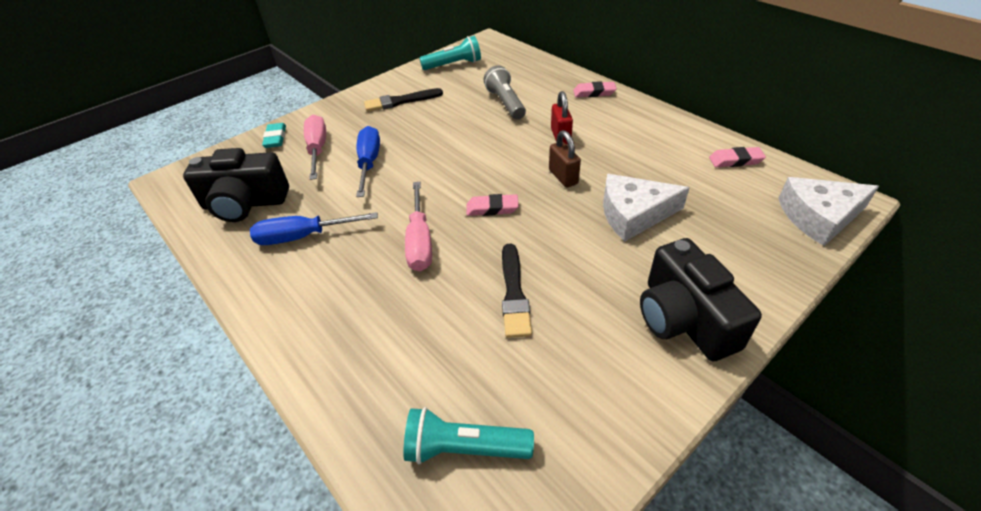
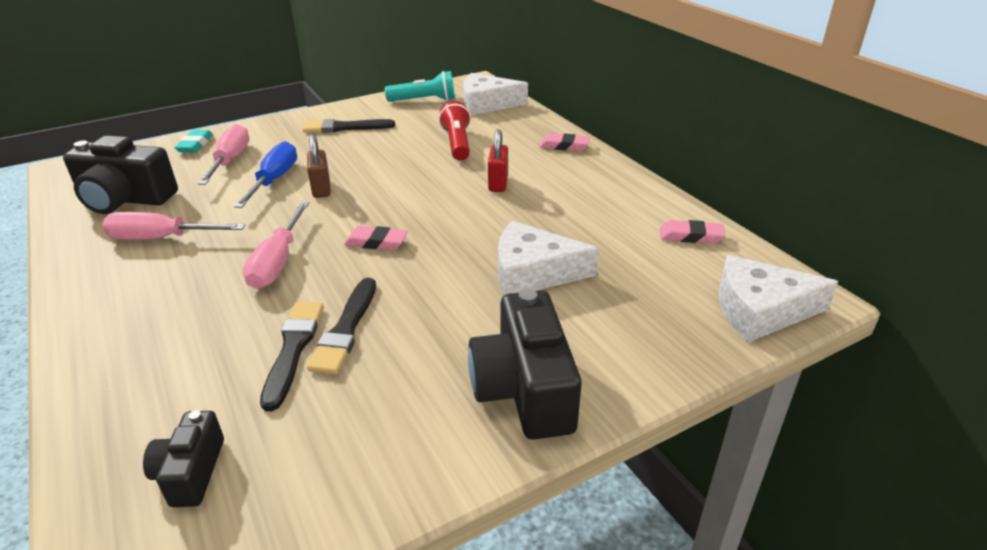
camera: 10 degrees right, 10 degrees down
(303, 236) = (162, 238): blue screwdriver -> pink screwdriver
(464, 448) = (191, 472): turquoise flashlight -> black camera
(481, 320) = (293, 349): none -> black brush
(505, 103) = (457, 143): grey flashlight -> red flashlight
(508, 61) = (486, 104): none -> white cheese
(563, 177) = (475, 223): brown padlock -> brown padlock (321, 189)

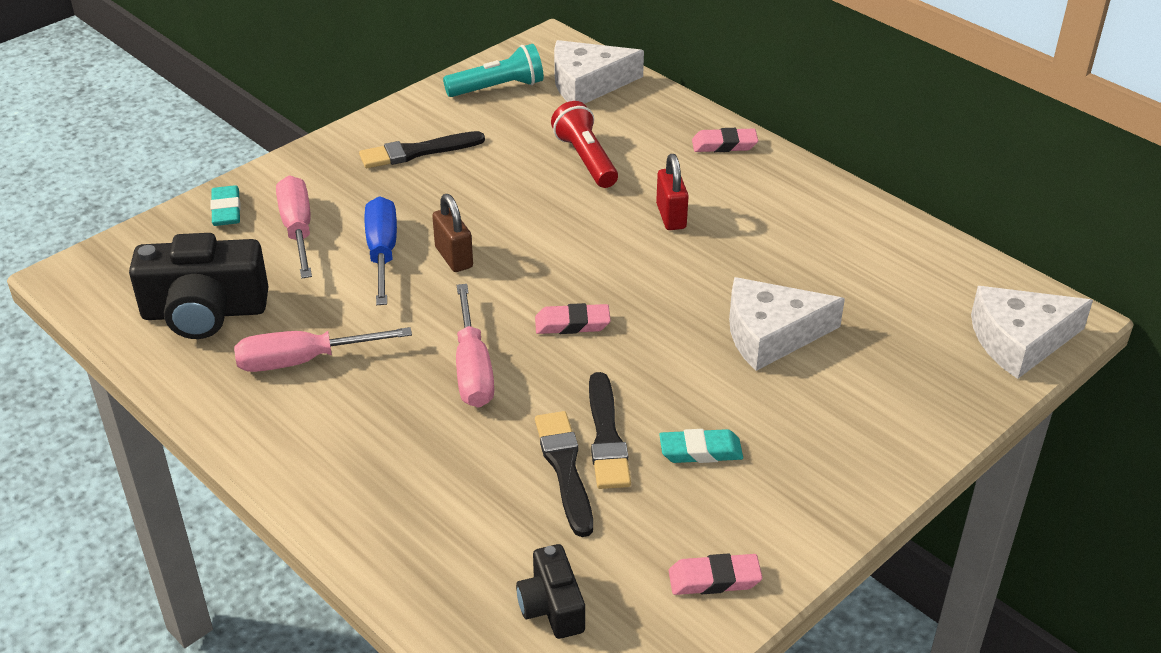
camera: 15 degrees left, 5 degrees up
(418, 355) = (700, 451): none -> turquoise eraser
(524, 389) = (824, 467): black camera -> none
(691, 236) = (922, 259): pink eraser -> pink eraser (714, 579)

